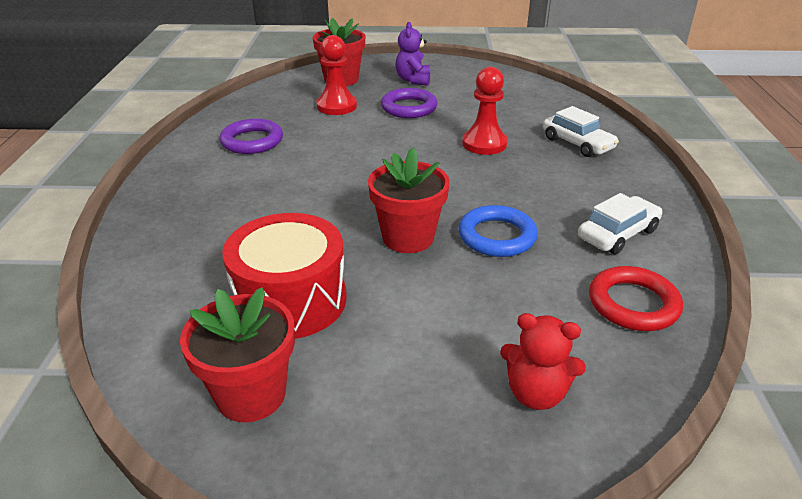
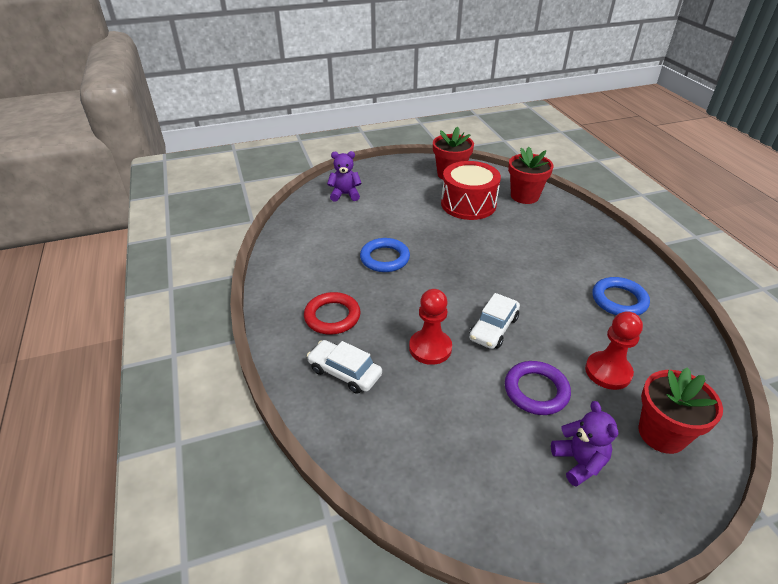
camera: 160 degrees right, 5 degrees up
(252, 141) = (619, 300): purple ring -> blue ring
(408, 238) = (436, 246): red flower pot -> red flower pot (524, 196)
(536, 393) = (345, 195): red teddy bear -> purple teddy bear
(617, 234) = (309, 277): white car -> white car (493, 328)
(633, 304) = (303, 236): red ring -> red ring (332, 316)

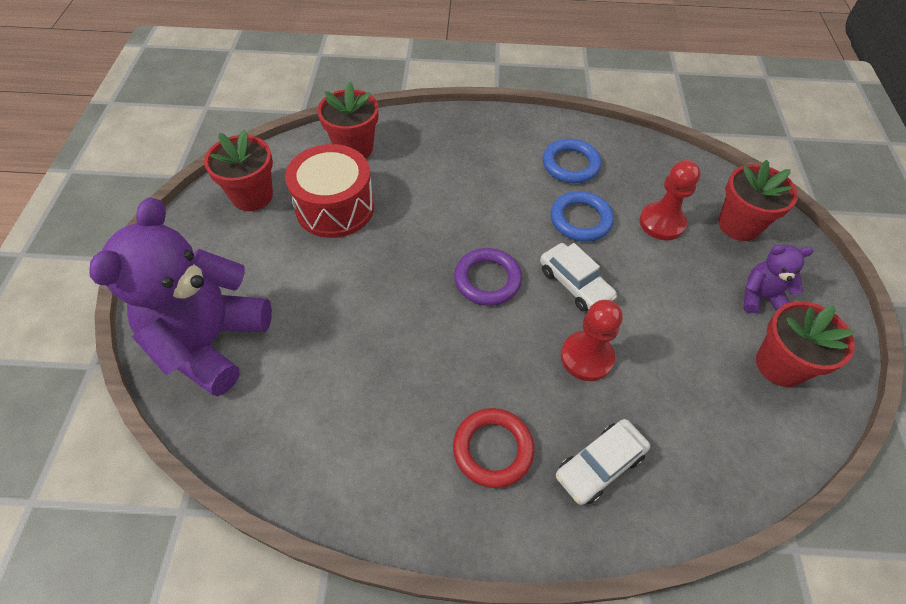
camera: 70 degrees left, 15 degrees up
(345, 195) = (210, 342): purple teddy bear -> purple teddy bear, size x2.16
(385, 258) = (400, 344): blue ring -> blue ring (580, 220)
(507, 486) = (780, 365): none -> red flower pot
(536, 391) = (672, 289): purple ring -> purple ring (487, 280)

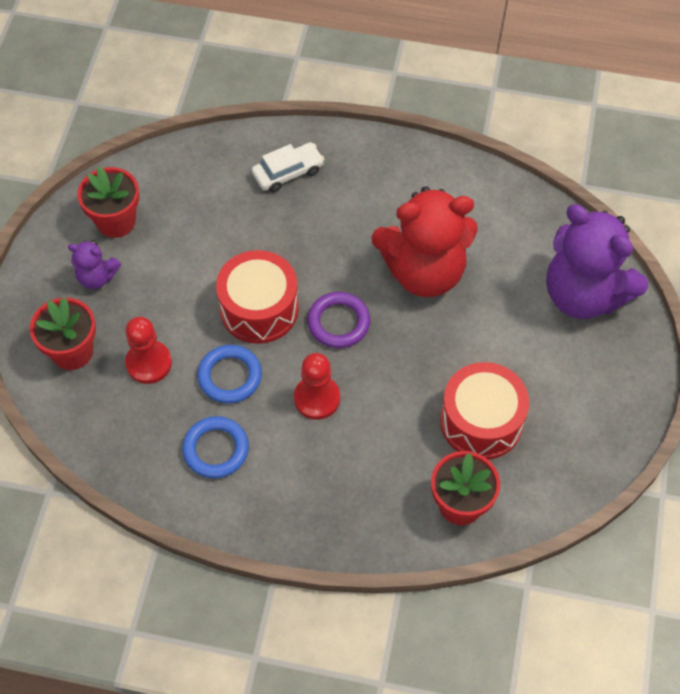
camera: 170 degrees left, 5 degrees up
(210, 342) = (584, 294): purple teddy bear -> purple teddy bear turned 105 degrees clockwise
(252, 196) = (570, 447): red flower pot -> none
(400, 347) = (424, 271): none -> red teddy bear
(493, 449) = (362, 191): red ring -> none
(575, 284) = (259, 309): white car -> red drum
(586, 357) = (271, 245): red pawn -> red pawn (317, 398)

